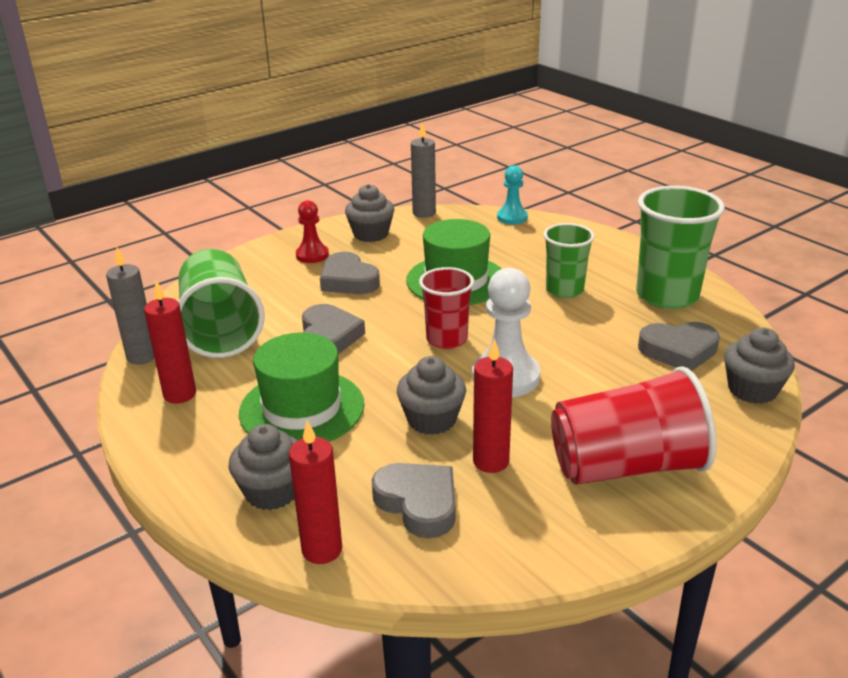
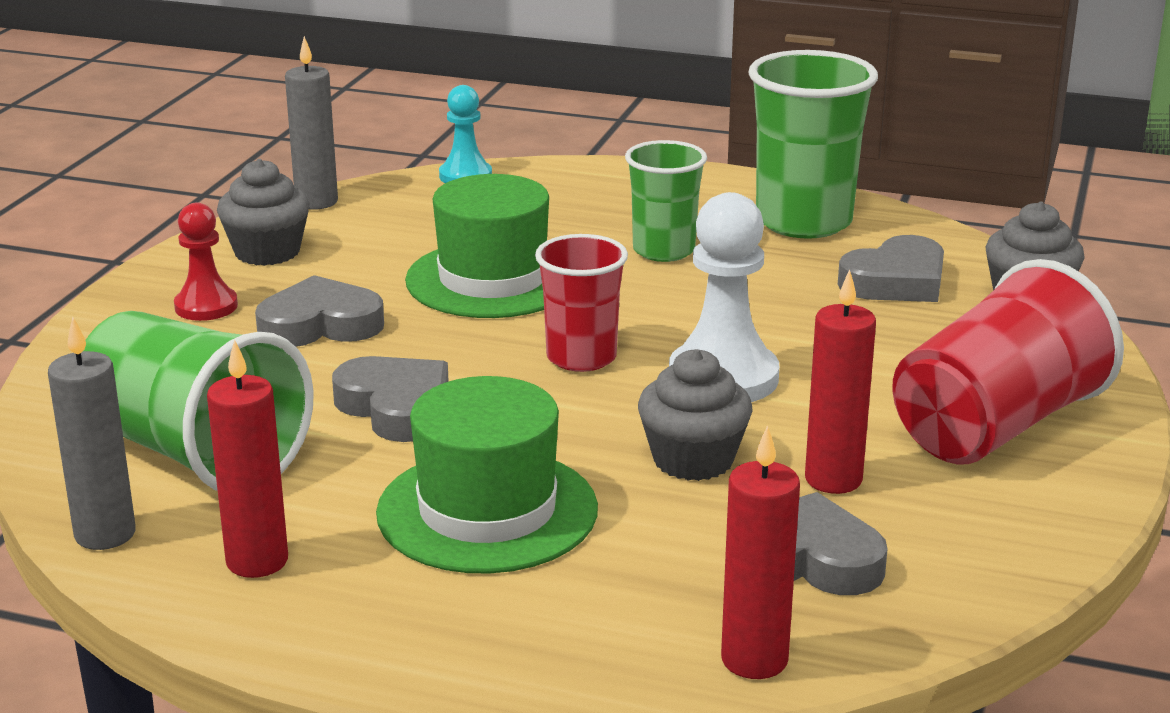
camera: 35 degrees left, 5 degrees down
(272, 491) = (589, 624): grey cupcake -> none
(348, 280) = (320, 325): grey heart -> grey heart turned 150 degrees clockwise

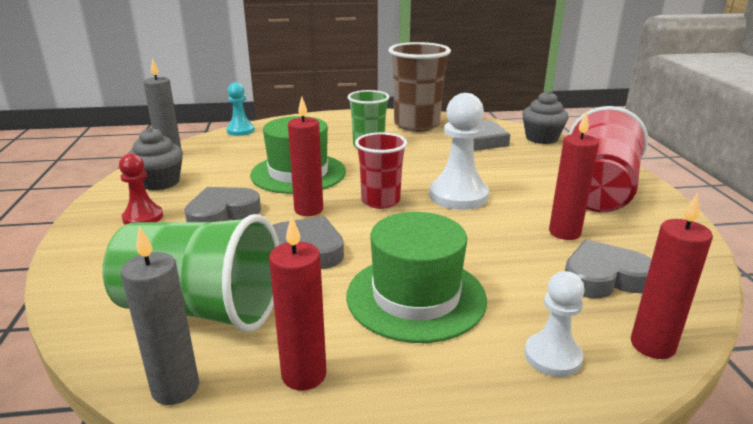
camera: 25 degrees left, 0 degrees up
(453, 347) = (308, 210): none -> red candle
(592, 631) = (552, 356): none -> white pawn
(693, 460) = (490, 239): grey cupcake -> none
(803, 222) = (416, 125): green cup -> brown cup

